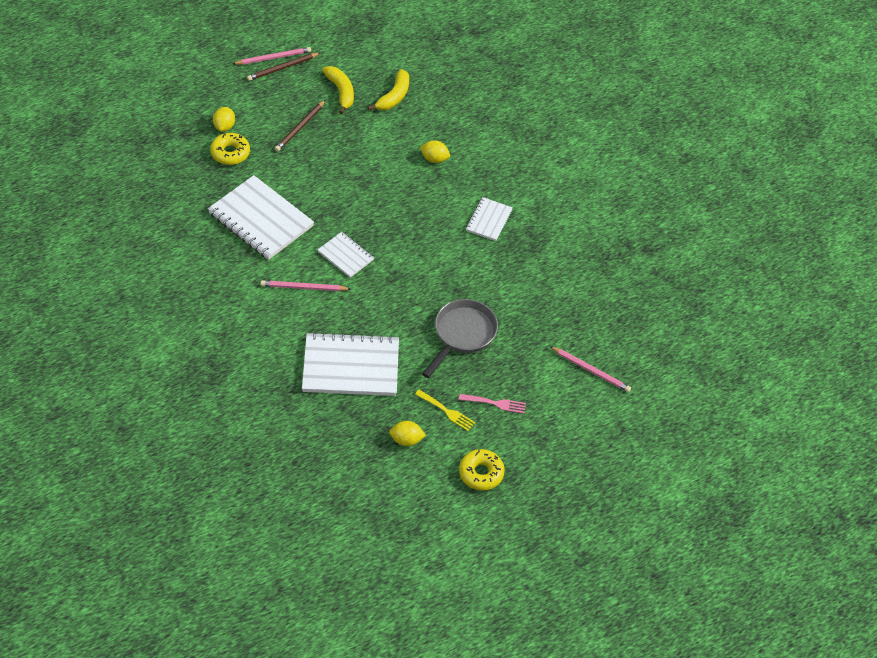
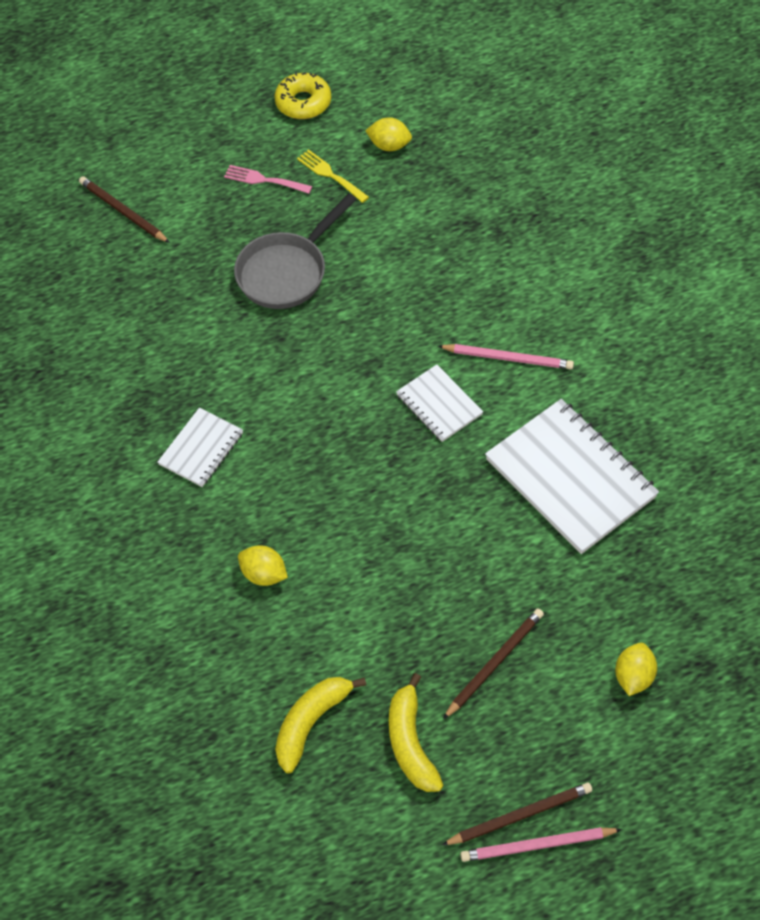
camera: 165 degrees left, 5 degrees up
(230, 153) = (622, 616): yellow donut -> none
(351, 366) = (450, 240): white notebook -> none
(590, 370) = (123, 212): pink pencil -> brown pencil

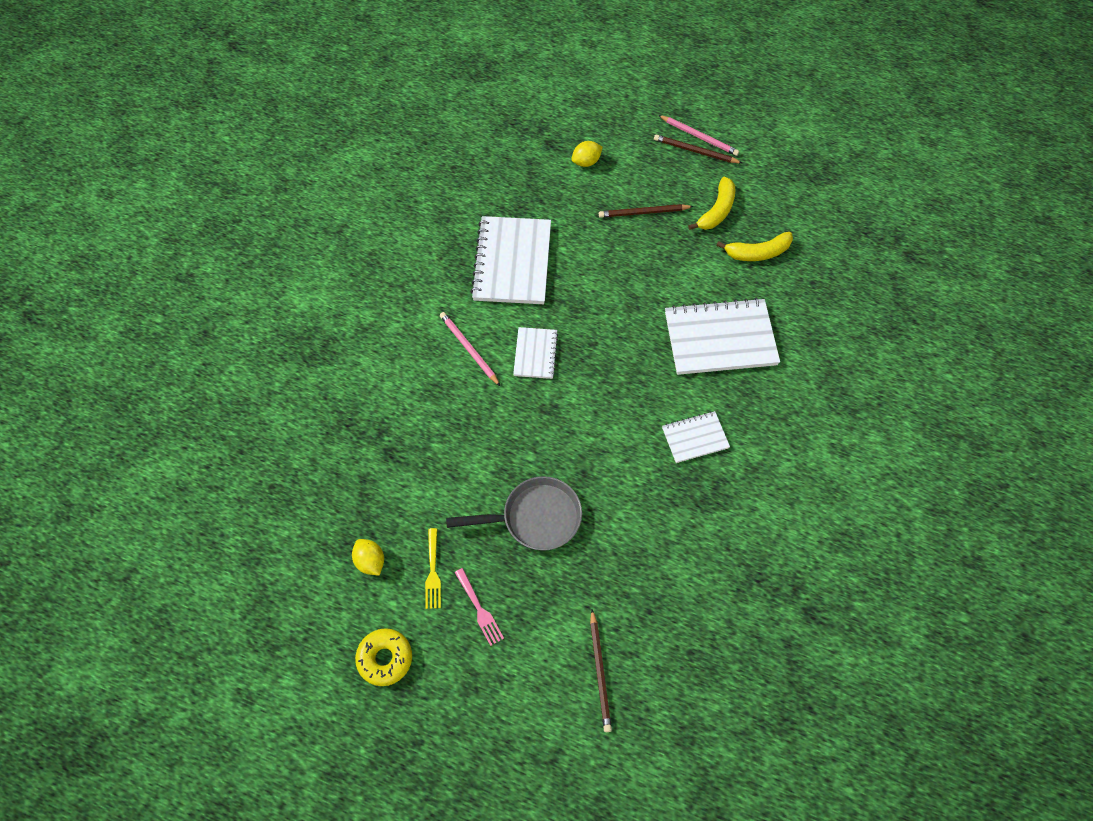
camera: 140 degrees left, 5 degrees up
(264, 574) = (720, 338): yellow lemon -> white notebook

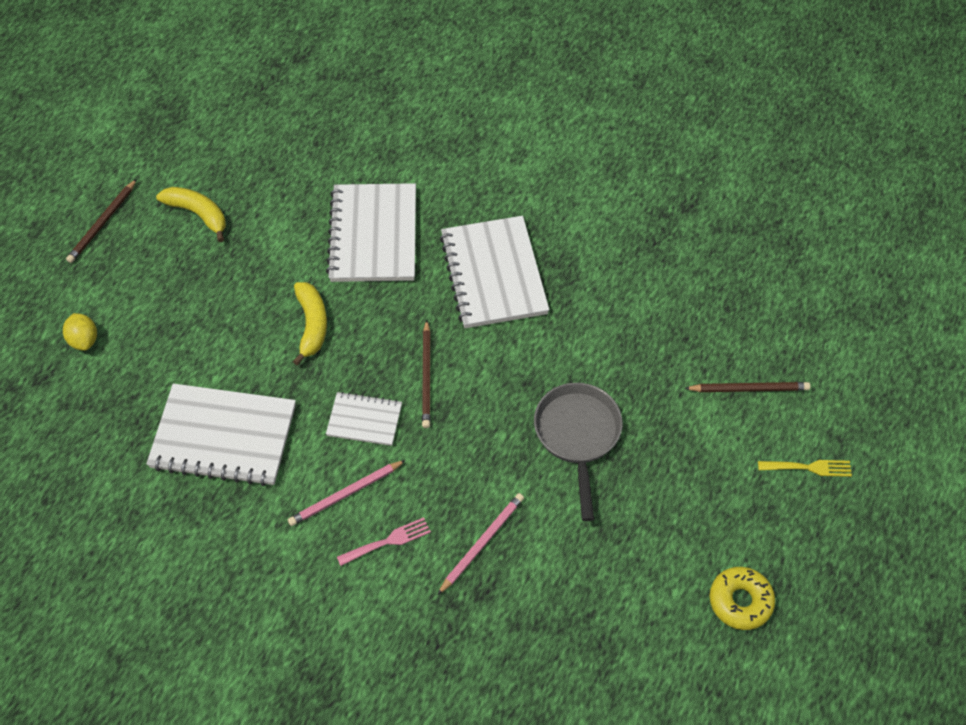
camera: 85 degrees left, 5 degrees down
(370, 561) = (624, 617): yellow lemon -> none
(433, 572) = (638, 547): yellow fork -> yellow fork (808, 468)
(479, 609) = (683, 499): pink fork -> pink fork (388, 541)
(644, 212) = (182, 286): brown pencil -> brown pencil (426, 376)
(695, 438) = (493, 274): white notebook -> white notebook, size x1.89
(699, 136) = (81, 217): pink pencil -> pink pencil (482, 543)
(757, 253) = (266, 185): yellow banana -> yellow banana (312, 325)

